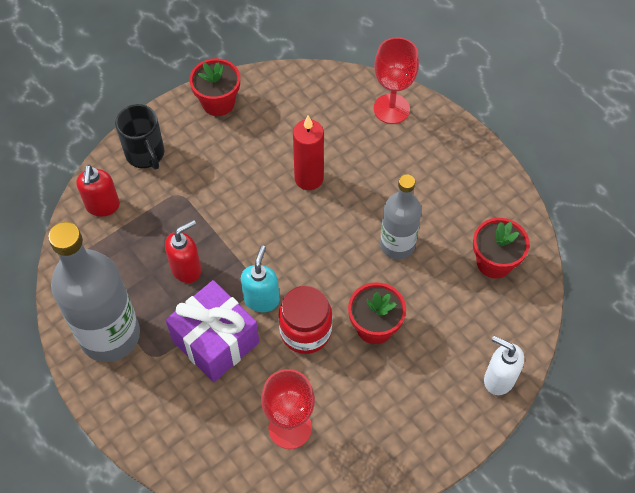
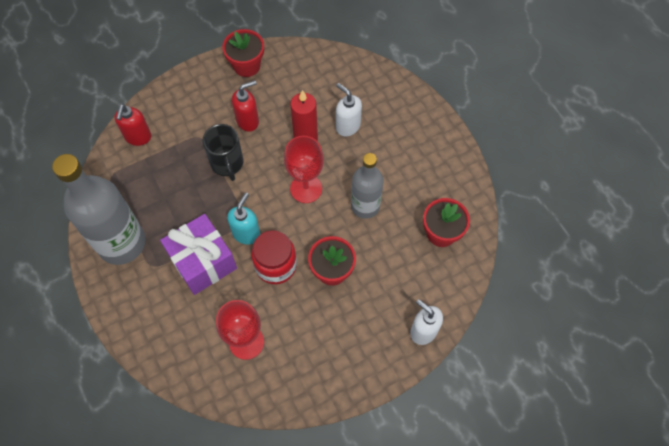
camera: 10 degrees right, 5 degrees up
(145, 154) = (180, 100): black mug -> black mug (227, 164)
(186, 269) = (192, 199): red soap dispenser -> red soap dispenser (248, 121)
(355, 155) = (347, 126): none -> white soap dispenser
(391, 109) = (385, 91): red goblet -> red goblet (306, 188)

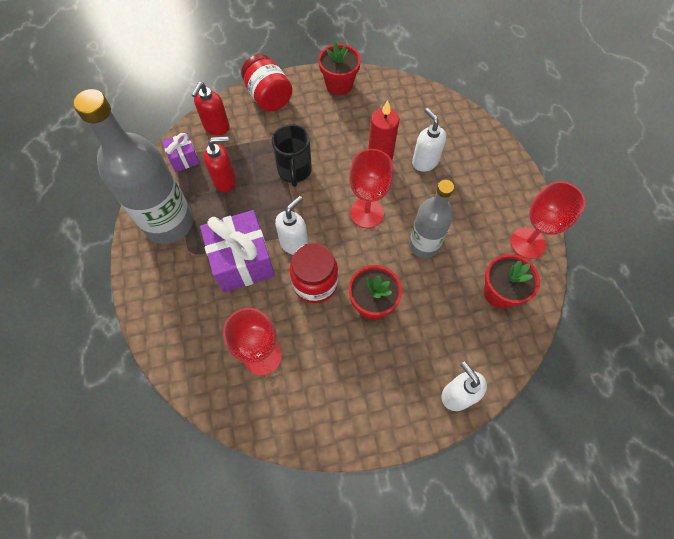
camera: 15 degrees right, 0 degrees up
(115, 176) = (184, 158): none -> purple gift
(180, 94) = (269, 97): none -> red jar
(246, 233) = (294, 243): turquoise soap dispenser -> white soap dispenser
(248, 121) = (326, 135): red soap dispenser -> red soap dispenser (225, 181)
(456, 182) = (527, 243): none -> red goblet

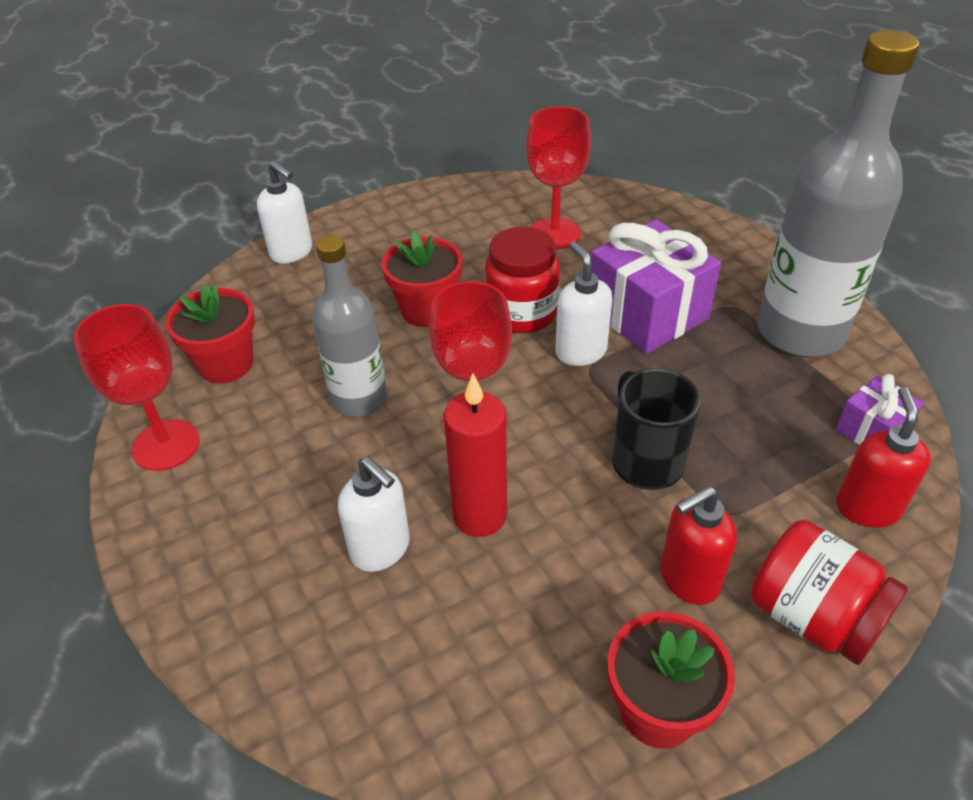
camera: 165 degrees right, 20 degrees down
(225, 181) = (763, 412): red soap dispenser -> red soap dispenser (688, 579)
(294, 243) = (580, 351): white soap dispenser -> white soap dispenser turned 135 degrees clockwise

